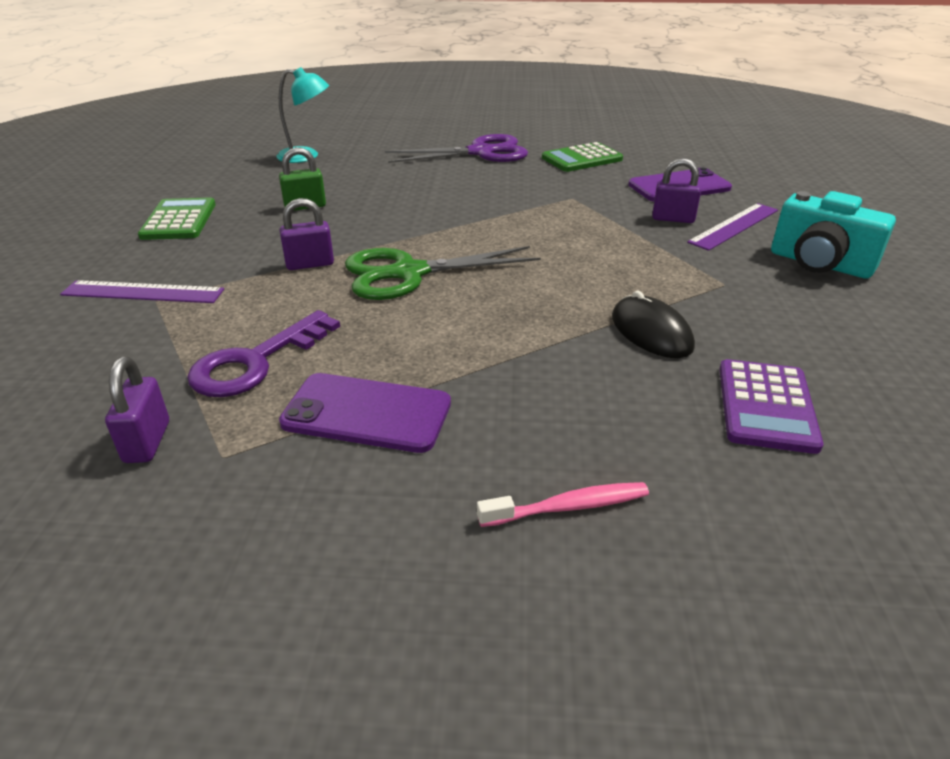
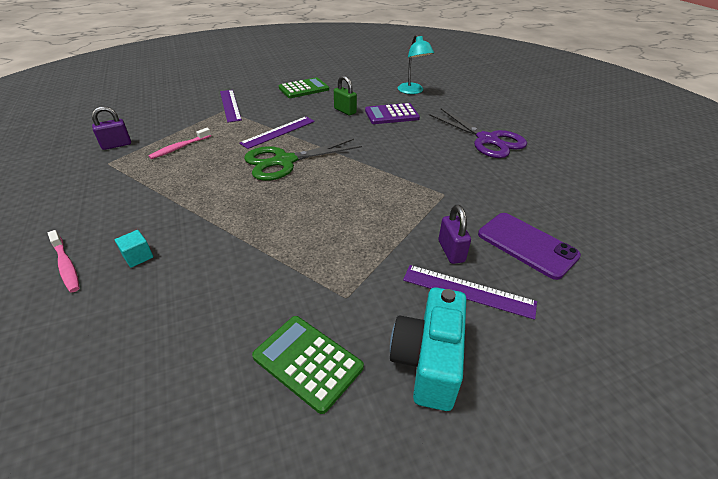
camera: 65 degrees right, 5 degrees up
(256, 362) = (179, 148): purple key -> pink toothbrush
(310, 264) = (278, 132): purple padlock -> purple ruler
(367, 413) = (142, 187): purple phone -> none
(409, 273) = (284, 161): green scissors -> green scissors turned 75 degrees counterclockwise
(581, 159) = (529, 183): green calculator -> green calculator (307, 362)
(581, 425) = (138, 256): none -> turquoise cube
(651, 332) = (252, 268): black mouse -> none
(766, 406) = (169, 339): purple calculator -> purple calculator (391, 115)

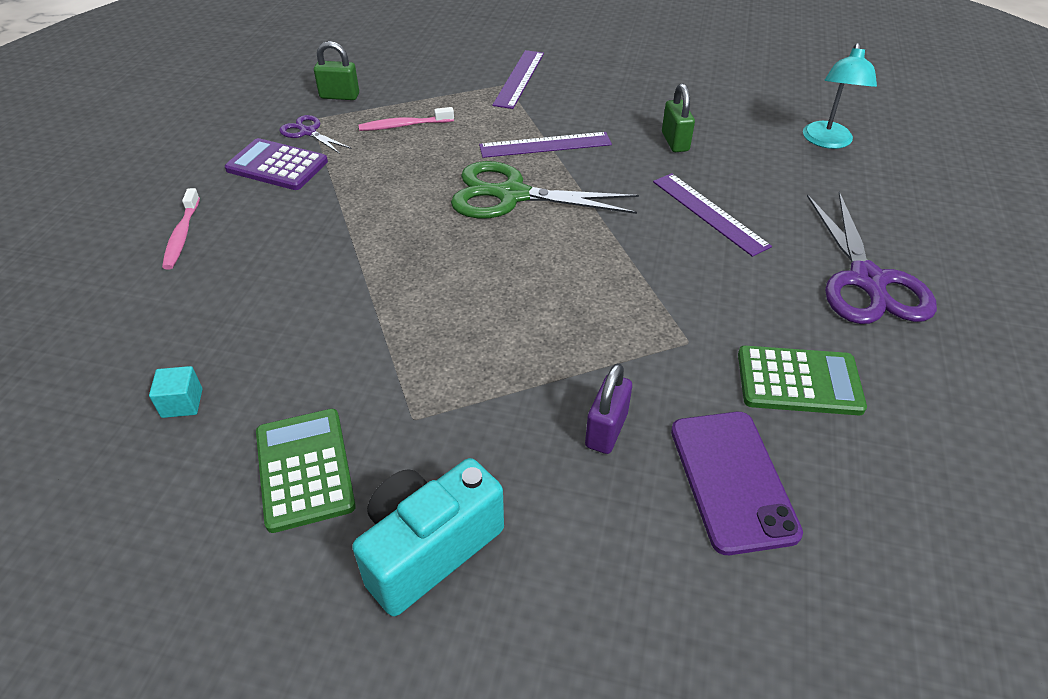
camera: 35 degrees right, 5 degrees up
(112, 171) = (308, 132): none -> purple scissors
(116, 145) = (339, 96): purple padlock -> green padlock
(138, 256) = (250, 256): turquoise cube -> turquoise cube (182, 403)
(304, 89) = (648, 82): green calculator -> green calculator (799, 381)
(391, 115) = (744, 174): purple calculator -> purple calculator (277, 165)
(468, 291) = (570, 495): purple ruler -> purple ruler (709, 213)

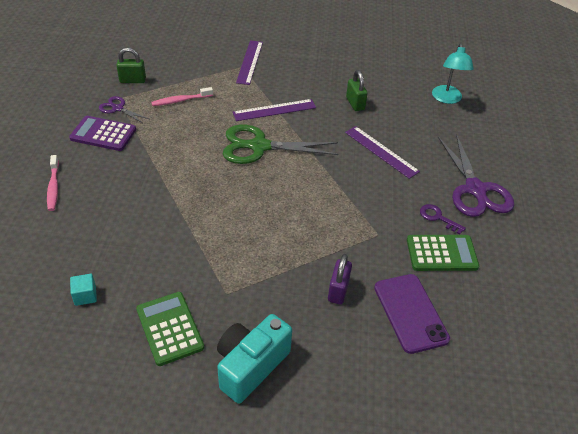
camera: 10 degrees left, 0 degrees up
(797, 322) = (438, 218): none -> purple key

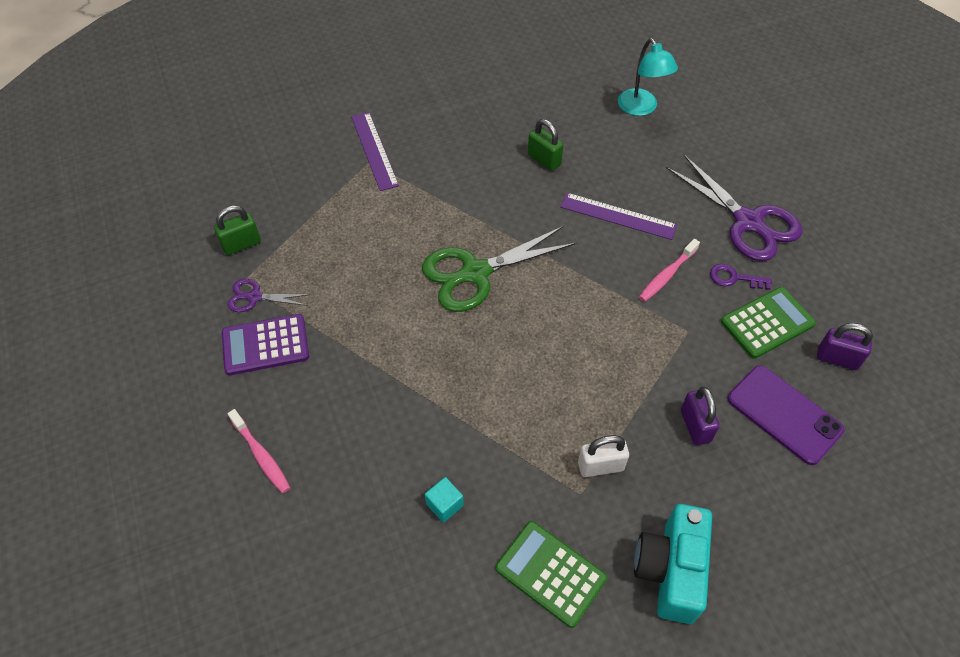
camera: 25 degrees left, 10 degrees up
(85, 296) = (421, 585): turquoise cube -> turquoise cube (444, 505)
(180, 100) = (328, 248): pink toothbrush -> pink toothbrush (666, 275)
(253, 284) = (600, 466): none -> white padlock
(274, 110) = (456, 211): purple ruler -> none
(480, 297) = (837, 358): none -> purple padlock

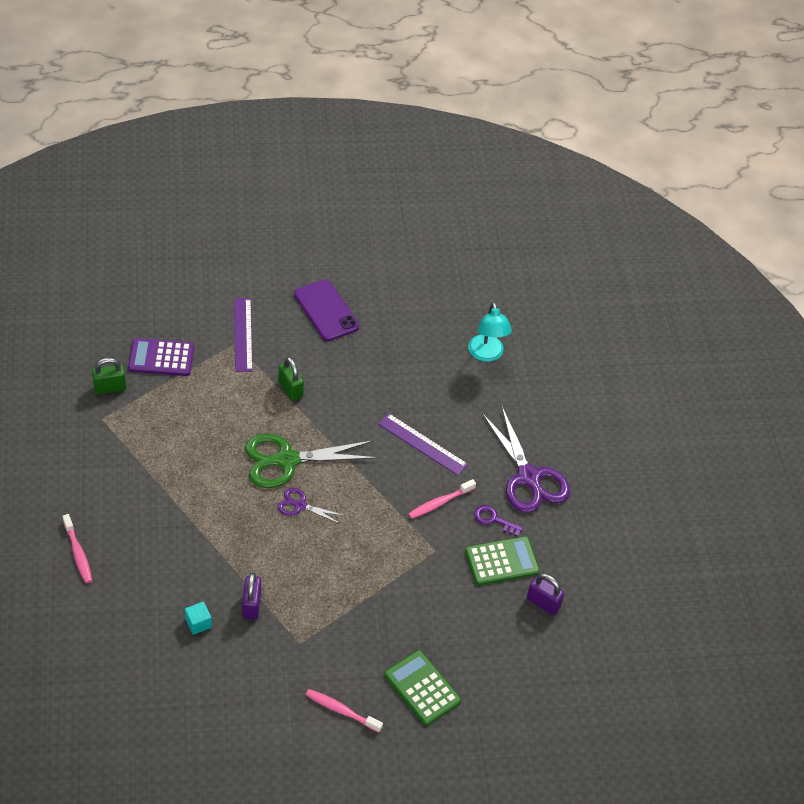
camera: 10 degrees right, 5 degrees down
(255, 297) = (108, 433): purple scissors -> purple scissors (300, 505)
(265, 345) = (105, 473): purple calculator -> purple calculator (161, 358)
(544, 160) = (382, 379): green padlock -> green padlock (290, 389)
(550, 573) = (256, 688): green calculator -> green calculator (422, 688)
(600, 466) = (322, 629): white padlock -> none
(670, 570) = (341, 710): turquoise camera -> pink toothbrush
(695, 426) = (407, 621): purple padlock -> purple padlock (251, 605)
(784, 414) = (479, 631): purple phone -> purple phone (326, 310)

